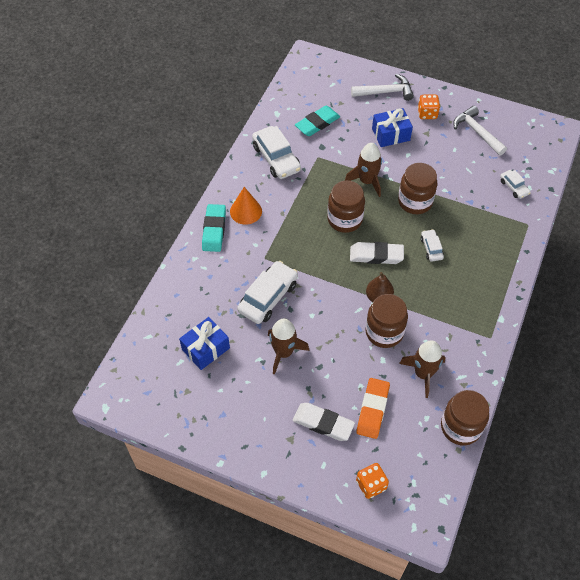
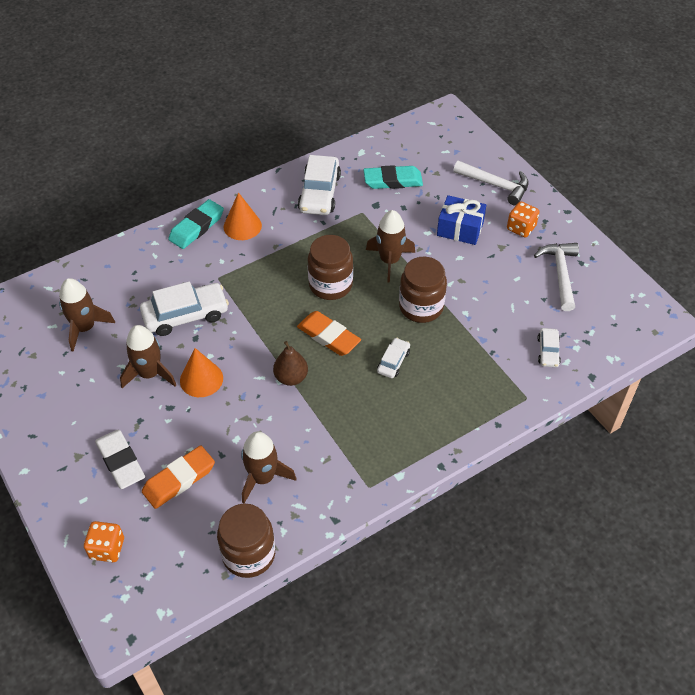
camera: 35 degrees right, 5 degrees down
(205, 349) = (85, 328): blue gift -> brown rocket
(322, 334) = (201, 379): none -> orange cone
(376, 255) = (328, 336): white eraser -> orange eraser
(384, 332) = (263, 414): brown jar -> none

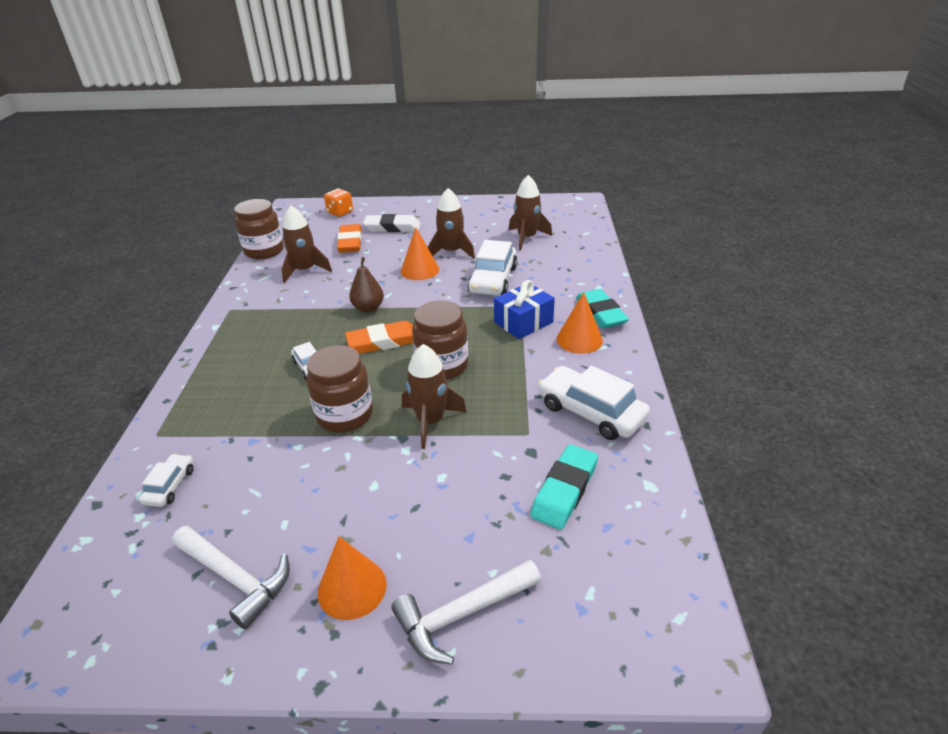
camera: 125 degrees right, 15 degrees down
(460, 229) = (417, 513): blue gift -> blue gift (523, 322)
(521, 228) = (352, 588): orange dice -> orange cone
(548, 351) = (170, 486): white car -> white car turned 60 degrees clockwise

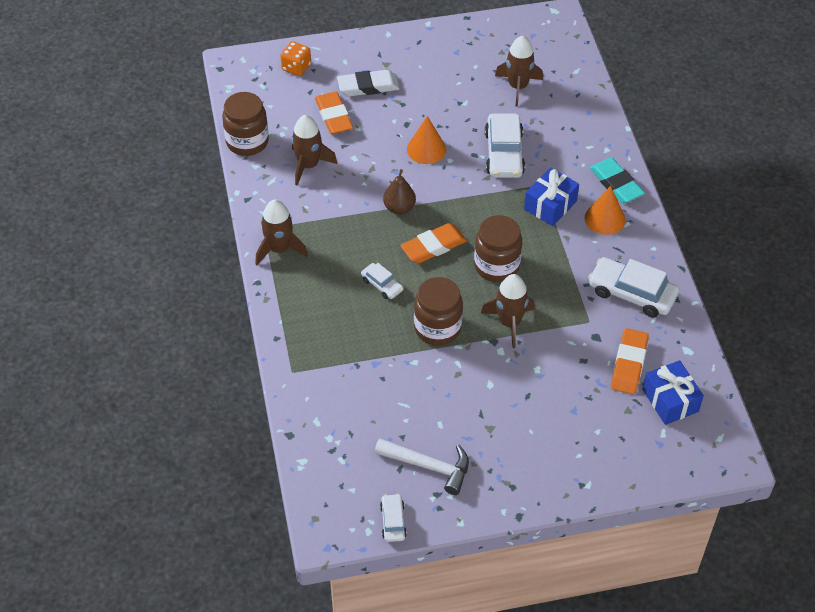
camera: 15 degrees left, 15 degrees up
(170, 486) = (336, 411): white car -> white car (393, 521)
(352, 588) = (510, 458): orange cone -> none
(451, 252) = (448, 118): brown rocket -> brown rocket (279, 249)
(461, 615) = (587, 461): white hammer -> none
(564, 490) = (629, 364): turquoise eraser -> orange eraser
(611, 547) = (670, 400): none -> blue gift

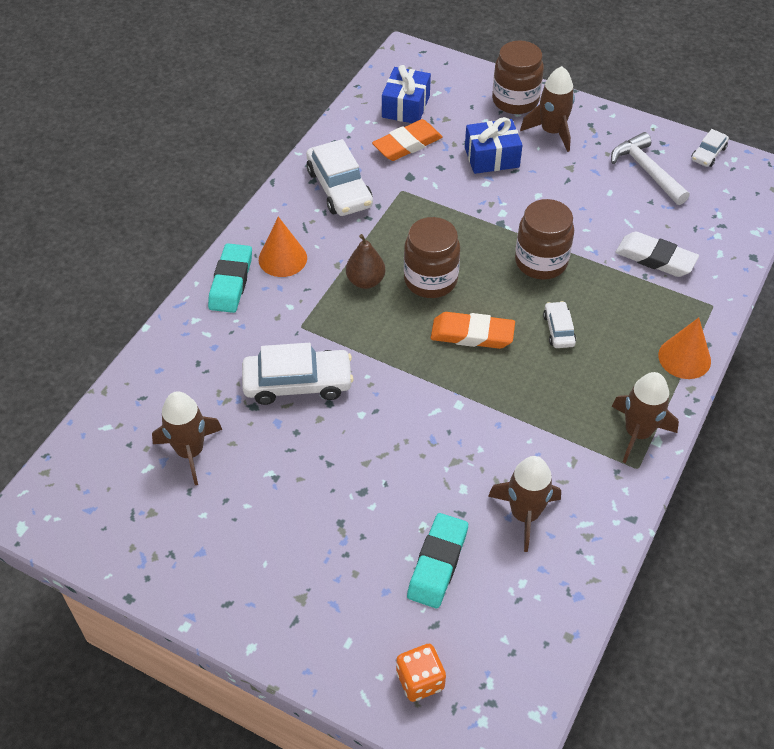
camera: 140 degrees left, 0 degrees up
(247, 142) = (575, 601): brown jar -> brown jar (515, 100)
(333, 116) = (437, 563): orange eraser -> turquoise eraser
(368, 86) = (356, 578): white eraser -> white eraser (655, 258)
(399, 208) = (468, 395): brown pear -> brown pear (365, 281)
(426, 149) = (373, 444): orange cone -> orange cone (684, 358)
(504, 153) = (298, 383): white car -> white car turned 45 degrees clockwise
(509, 323) = (471, 228): brown rocket -> brown rocket (552, 132)
(550, 205) = (316, 302): blue gift -> blue gift (491, 157)

